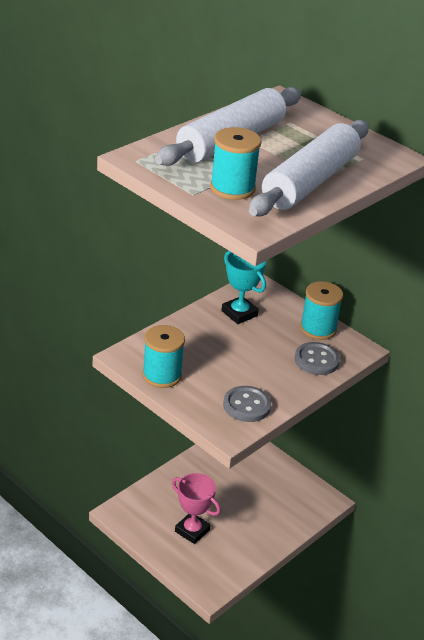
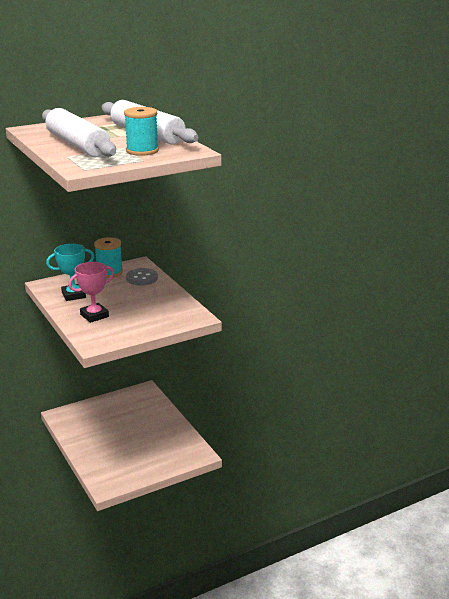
camera: 70 degrees left, 10 degrees down
(162, 375) = (125, 333): turquoise spool -> none
(192, 531) = (143, 453): pink trophy -> pink trophy (94, 315)
(246, 405) = (174, 308): grey button -> none

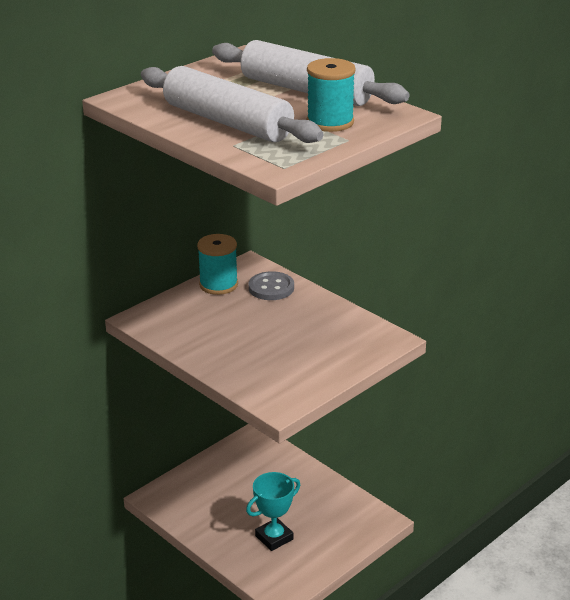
camera: 15 degrees left, 5 degrees up
(73, 295) = (193, 330): turquoise trophy -> turquoise trophy (274, 537)
(94, 315) = (247, 359): pink trophy -> none

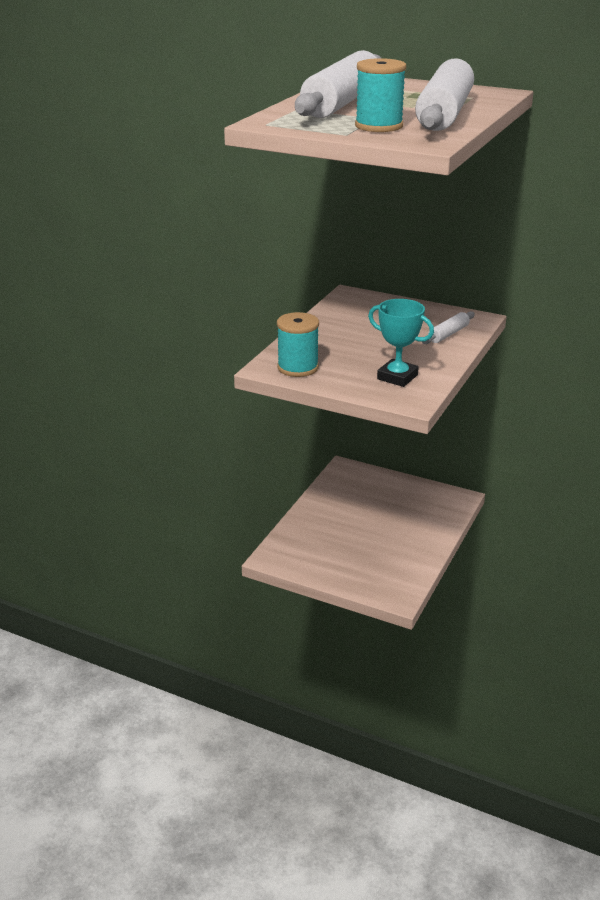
camera: 70 degrees right, 0 degrees up
(218, 285) = (430, 312): turquoise spool -> turquoise spool (298, 367)
(271, 288) = (448, 334): grey button -> white rolling pin
(274, 537) = (335, 539): turquoise trophy -> turquoise trophy (397, 377)

